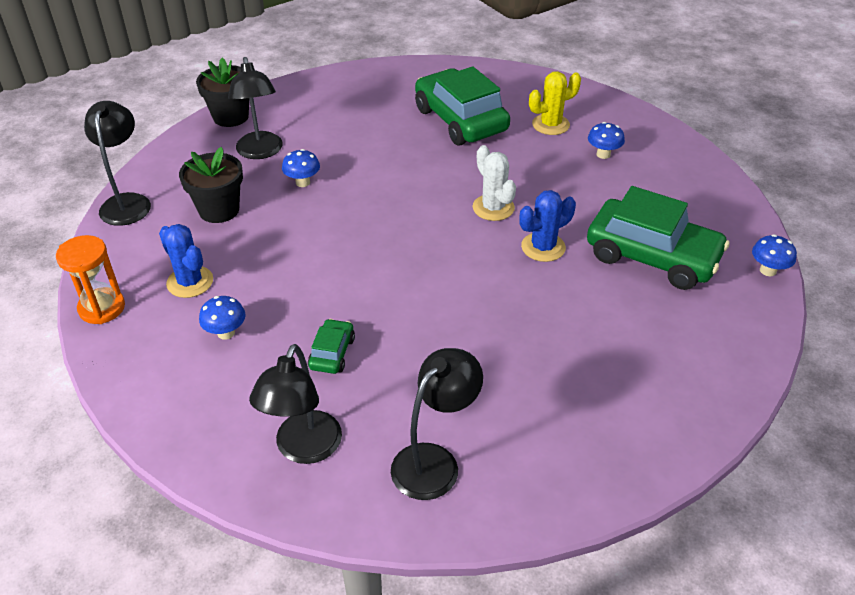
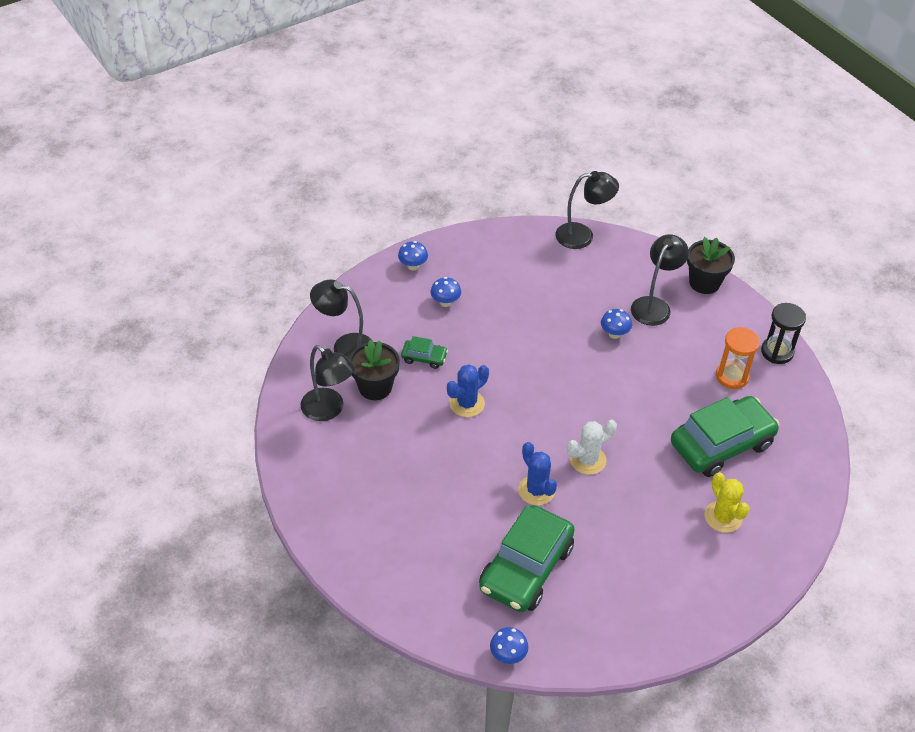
camera: 90 degrees right, 5 degrees up
(102, 308) = (470, 240): orange hourglass -> orange hourglass (732, 376)
(190, 282) = (495, 279): blue cactus -> blue cactus (467, 403)
(219, 210) = (576, 287): black flower pot -> black flower pot (375, 387)
(260, 152) = (654, 305): black lamp -> black lamp turned 135 degrees clockwise
(337, 80) = (777, 352): none -> black hourglass
(603, 154) = (676, 555): blue mushroom -> blue mushroom (413, 266)

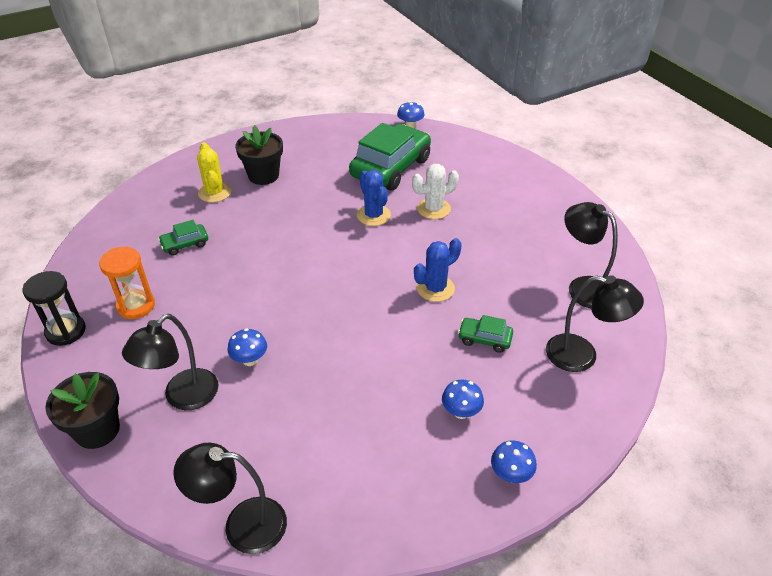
camera: 175 degrees left, 5 degrees down
(375, 387) = (537, 308): black flower pot -> black flower pot (263, 175)
(587, 460) = (320, 236): white cactus -> white cactus (433, 209)
(721, 444) = (185, 244): green car -> green car, size x0.45

